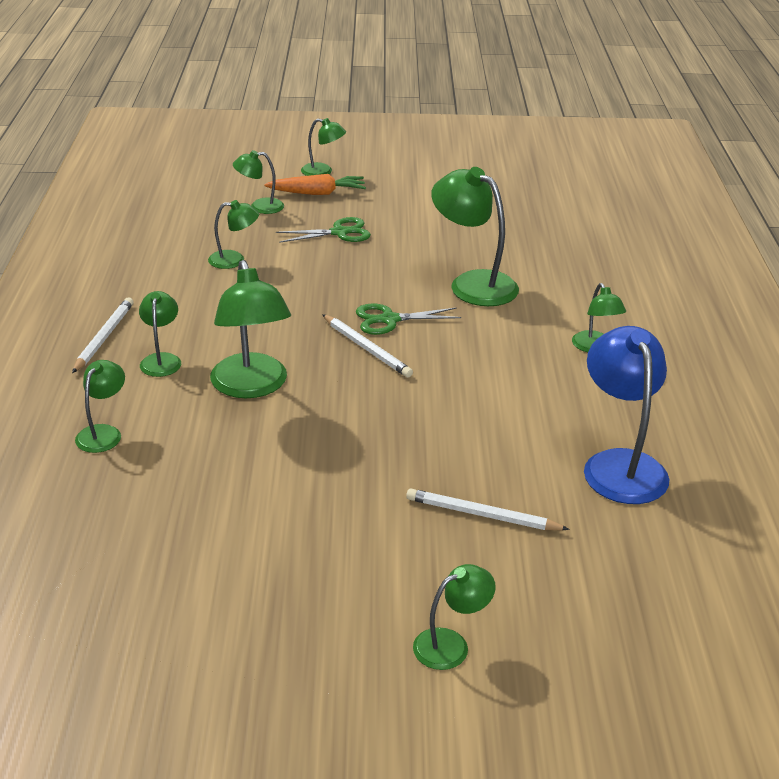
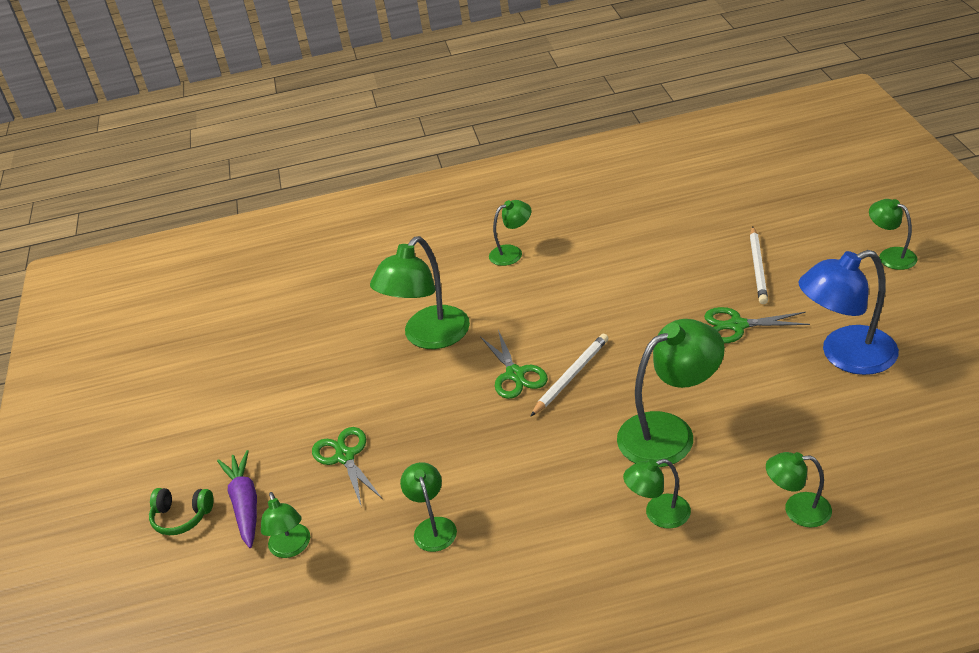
camera: 95 degrees left, 5 degrees up
(104, 337) = (640, 580): white pencil -> none
(317, 193) = (245, 504): orange carrot -> purple carrot
(323, 172) = (182, 517): green lamp -> green headphones
(381, 468) = (737, 325): none -> green scissors
(620, 465) = (663, 220): blue lamp -> blue lamp (845, 356)

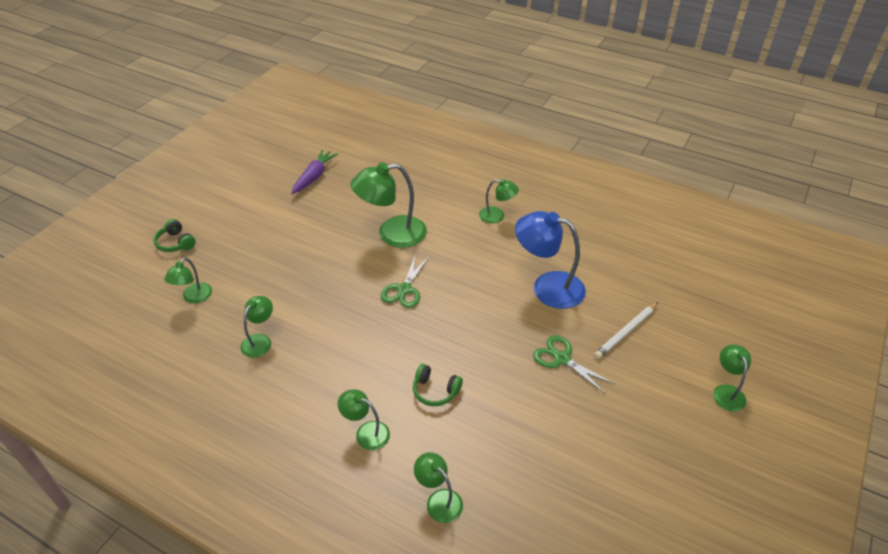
camera: 35 degrees right, 5 degrees up
(245, 504) = (205, 258): purple carrot -> purple carrot (314, 176)
(345, 456) = (273, 269): green scissors -> none
(571, 376) = (430, 314): white pencil -> none
(669, 432) = (435, 391): green lamp -> green headphones
(845, 356) = (601, 432): blue lamp -> blue lamp (547, 287)

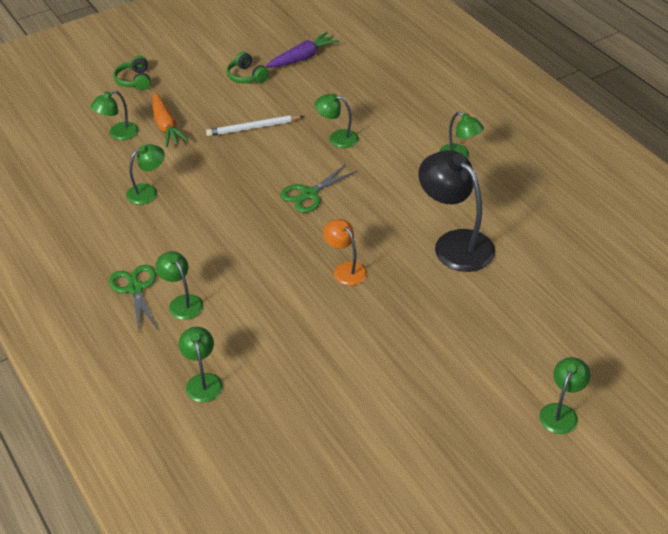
camera: 30 degrees right, 0 degrees up
(235, 274) = (166, 126): none -> orange carrot
(392, 234) = (337, 138): green lamp -> green lamp, size x0.55
(435, 391) = (268, 293): green headphones -> green headphones (246, 76)
(482, 342) = (345, 269): none -> orange lamp
(547, 287) = (455, 243): blue lamp -> black lamp
(561, 359) = (412, 314): green scissors -> green scissors (135, 288)
(626, 332) = (501, 316): white pencil -> white pencil (253, 128)

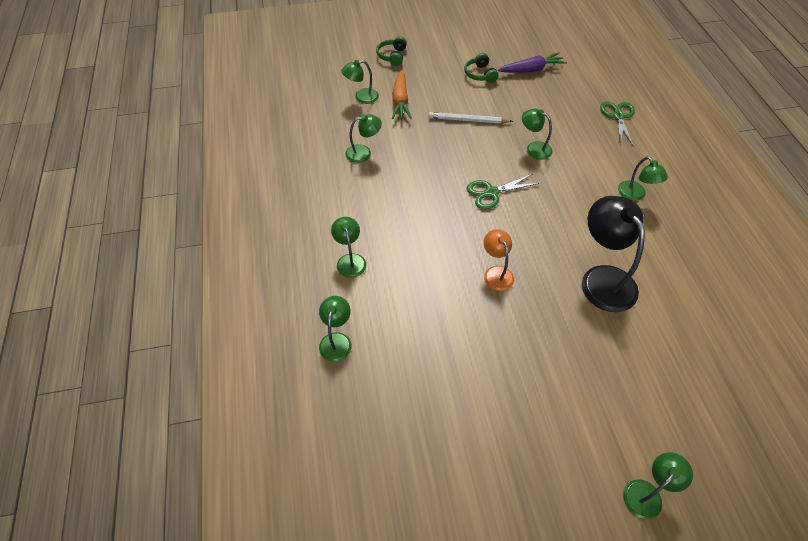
camera: 20 degrees right, 10 degrees up
(135, 288) = (319, 235): green scissors -> green scissors (618, 116)

